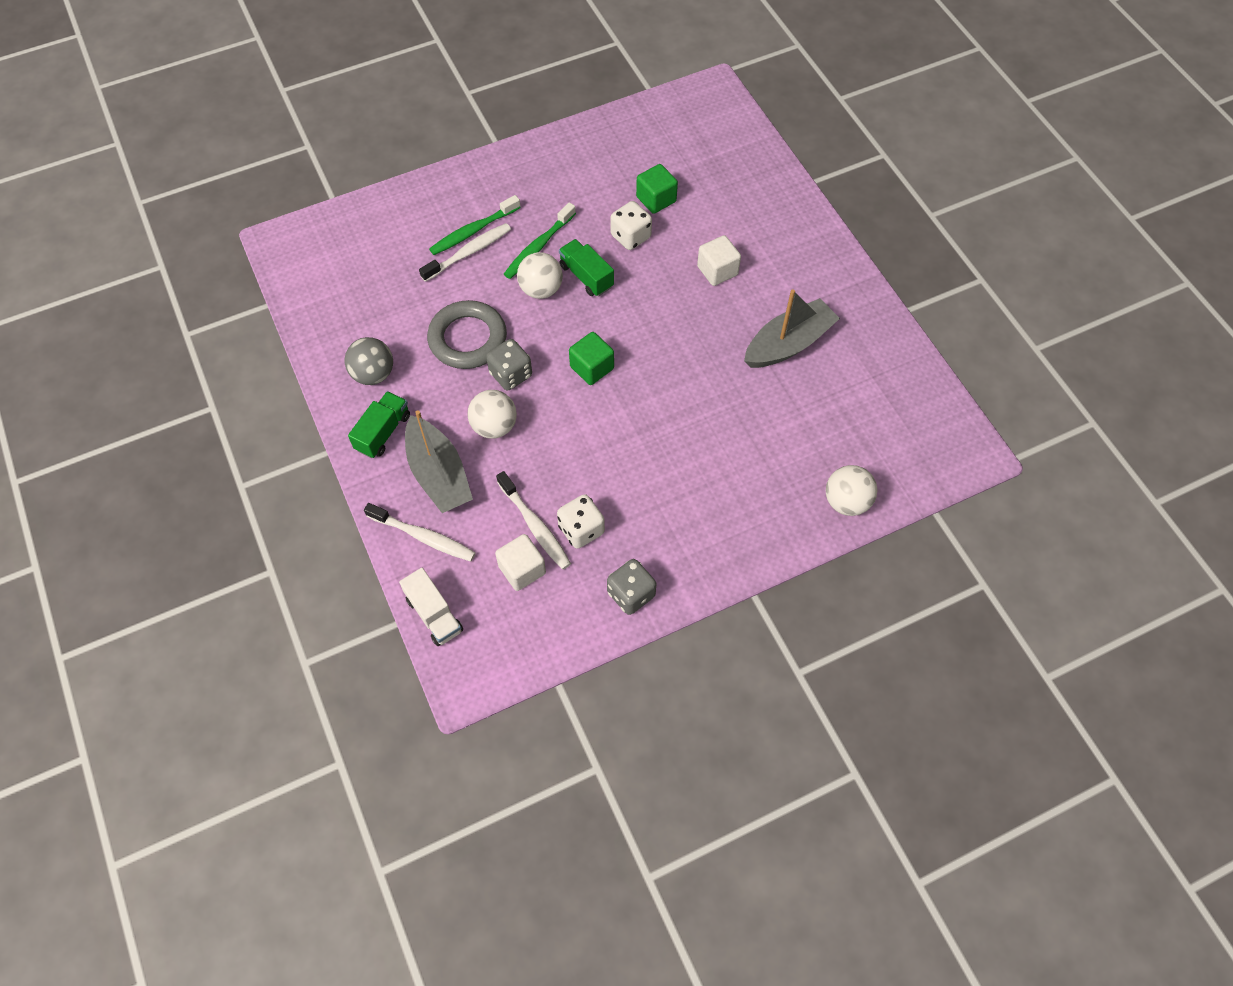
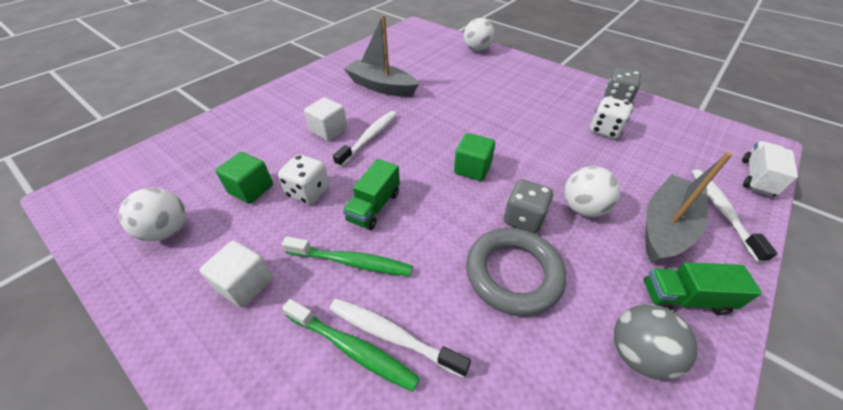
camera: 115 degrees left, 15 degrees down
(522, 569) = (666, 147): white cube -> white cube (245, 284)
(535, 526) = (630, 152): white toothbrush -> white toothbrush (369, 138)
(541, 289) = (410, 236): white ball -> white ball (167, 231)

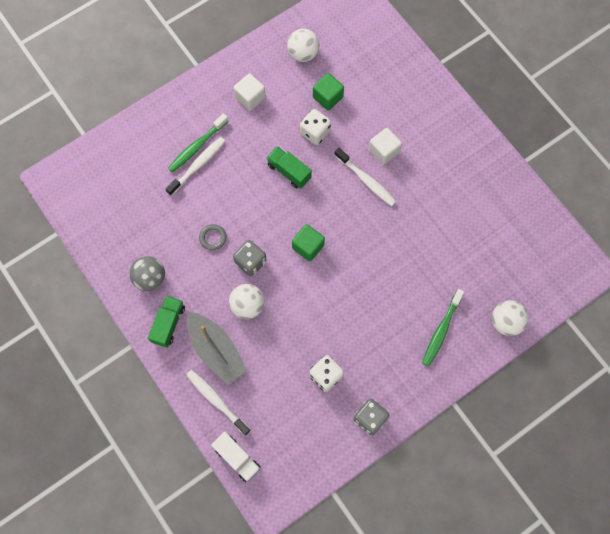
camera: 105 degrees right, 25 degrees up
(352, 262) = (248, 152): green toothbrush -> green toothbrush (441, 330)
(381, 87) = (445, 204): grey boat -> none
(513, 274) = (213, 238): grey ring -> grey ring, size x0.47
(721, 211) = (216, 401): white toothbrush -> white toothbrush turned 150 degrees counterclockwise

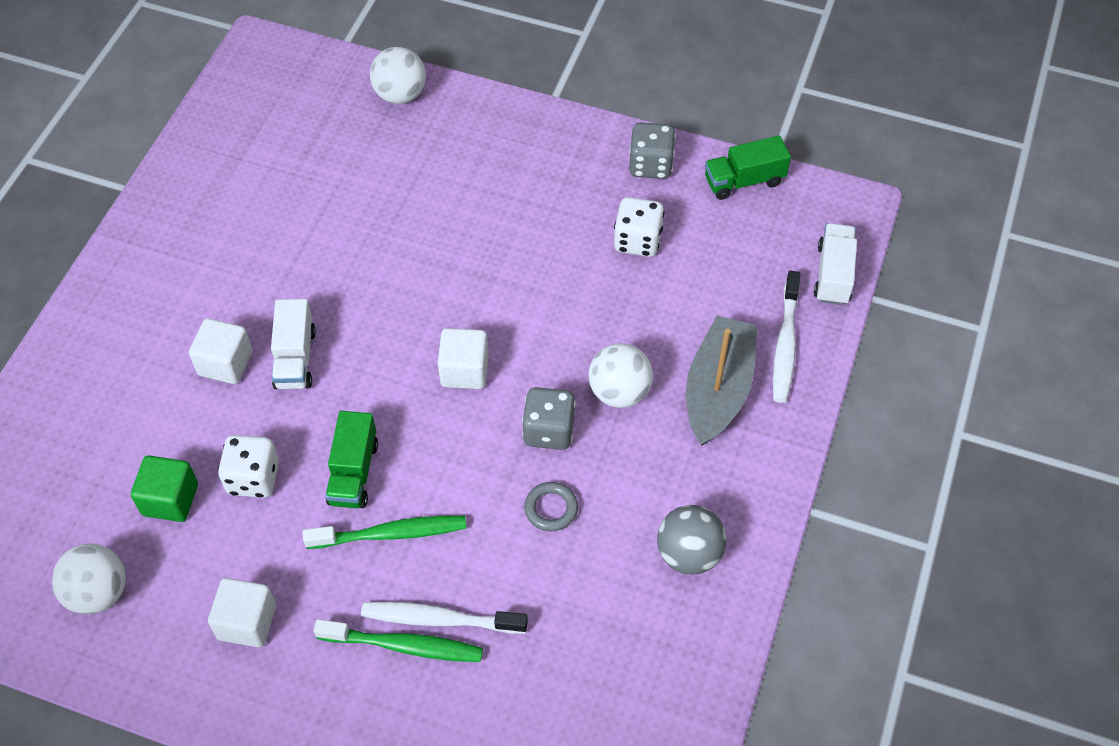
camera: 125 degrees left, 15 degrees down
(168, 324) = (735, 478): green truck -> green truck (744, 181)
(308, 246) = (464, 371): green cube -> white cube
(366, 180) = (295, 358): white toothbrush -> white truck
(441, 330) = (467, 152): green toothbrush -> green toothbrush (391, 534)

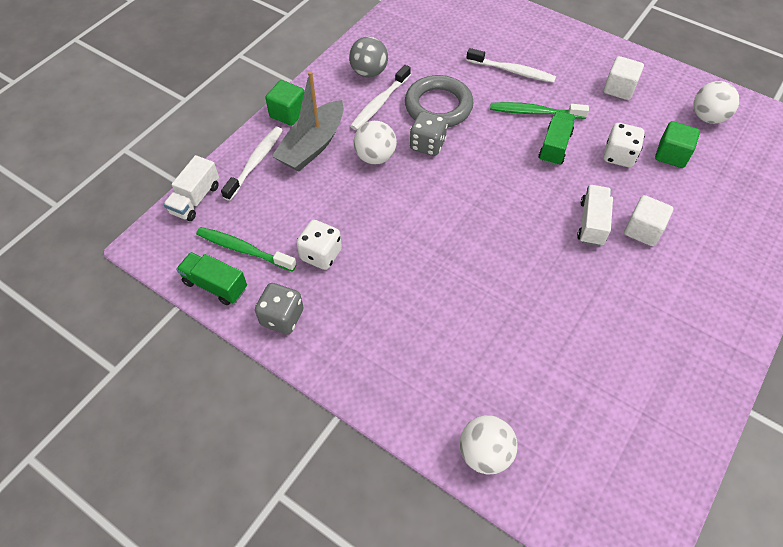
camera: 165 degrees left, 0 degrees up
(404, 646) = (533, 64): green toothbrush -> green toothbrush (243, 249)
(464, 371) = (473, 190): white cube -> none
(551, 509) = (438, 106): grey ring -> grey ring, size x2.13
(647, 492) = (379, 103): none -> white toothbrush
(744, 181) = (215, 285): green truck -> green truck turned 150 degrees counterclockwise
(782, 438) = (288, 113): none -> green cube

